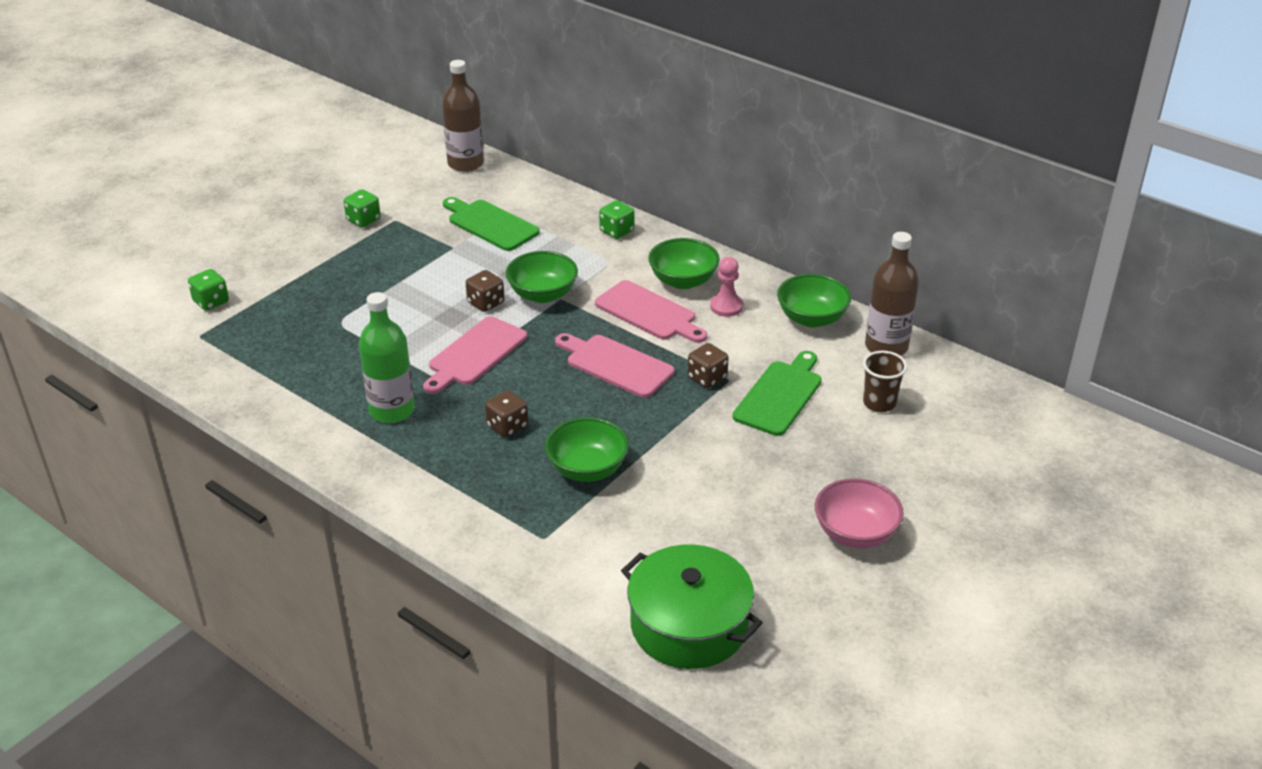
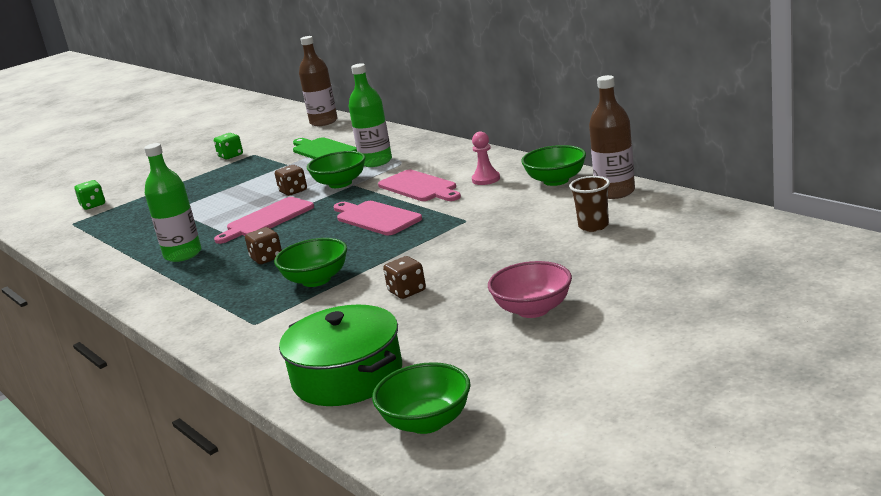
camera: 15 degrees right, 15 degrees down
(572, 256) = (376, 162): none -> green bottle
(616, 231) = (418, 146): green dice -> none
(683, 281) = (457, 168): green bowl -> green bowl (427, 422)
(707, 378) = (448, 220): brown dice -> brown dice (407, 291)
(779, 395) = (505, 227): green cutting board -> none

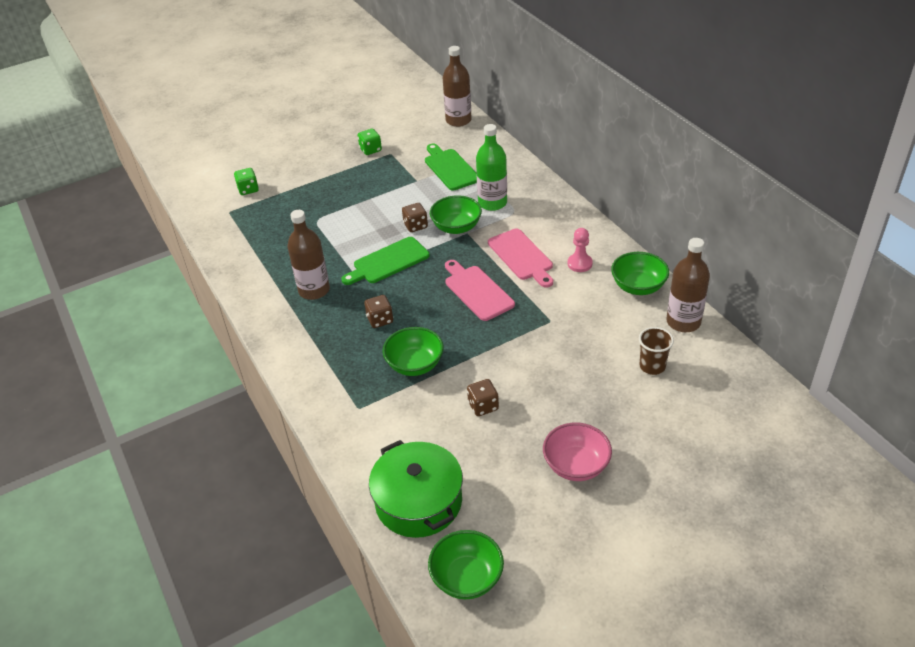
camera: 10 degrees right, 20 degrees up
(183, 254) = (314, 290): green bottle -> brown bottle
(267, 219) = (388, 262): pink cutting board -> green cutting board

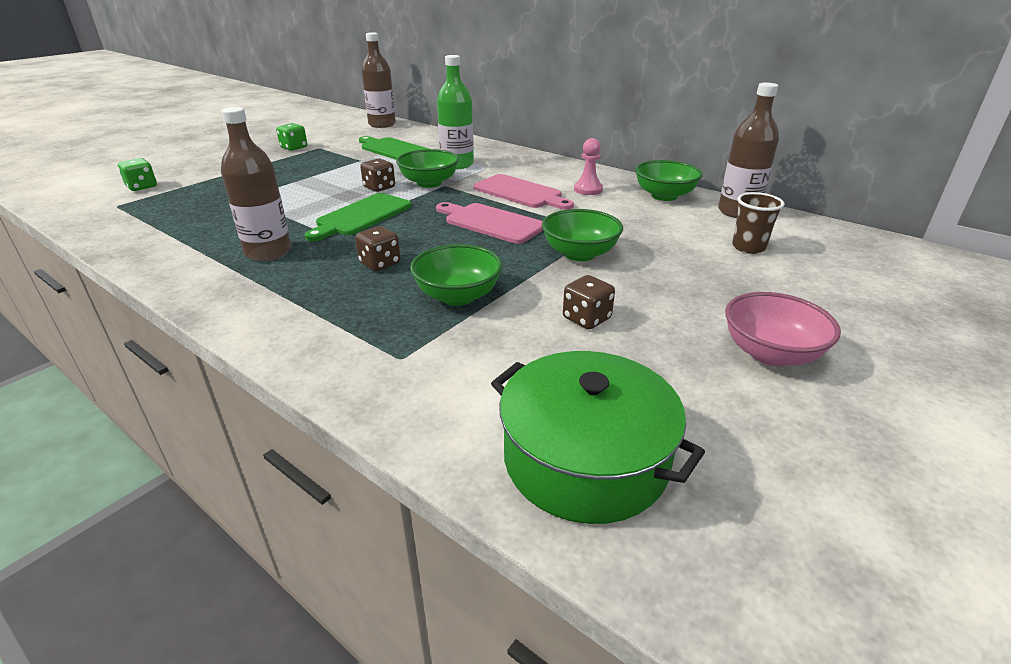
camera: 25 degrees left, 10 degrees down
(467, 578) = (774, 563): green bowl -> green bowl (579, 254)

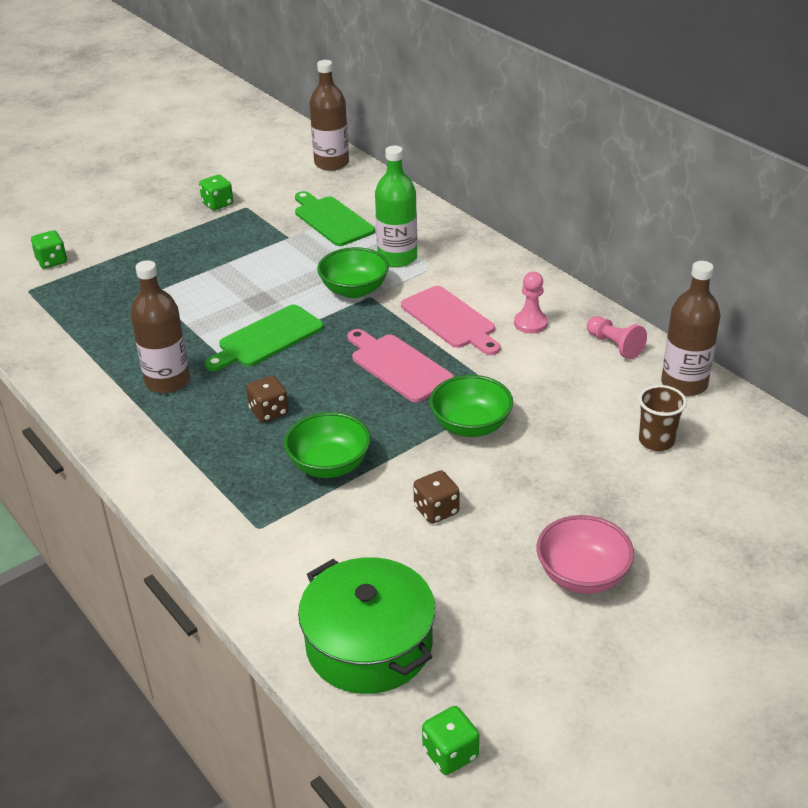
camera: 15 degrees right, 5 degrees up
(379, 187) = (297, 292): brown dice -> none
(664, 196) = (614, 345): green bowl -> pink pawn
(773, 585) = (450, 753): none -> green dice

